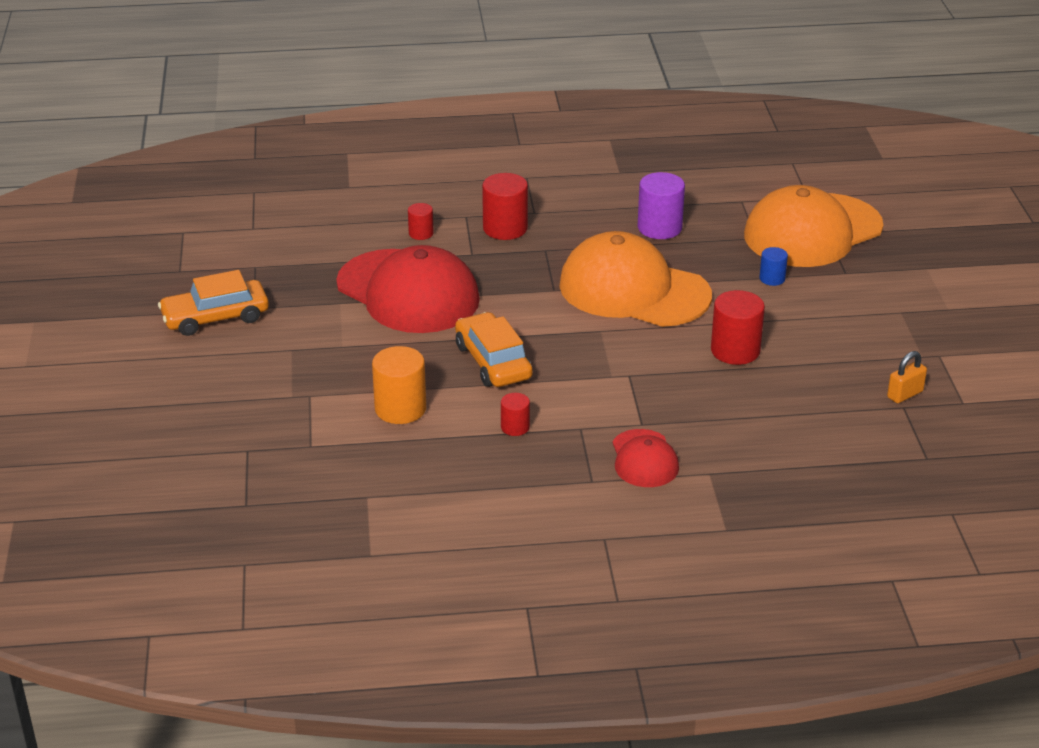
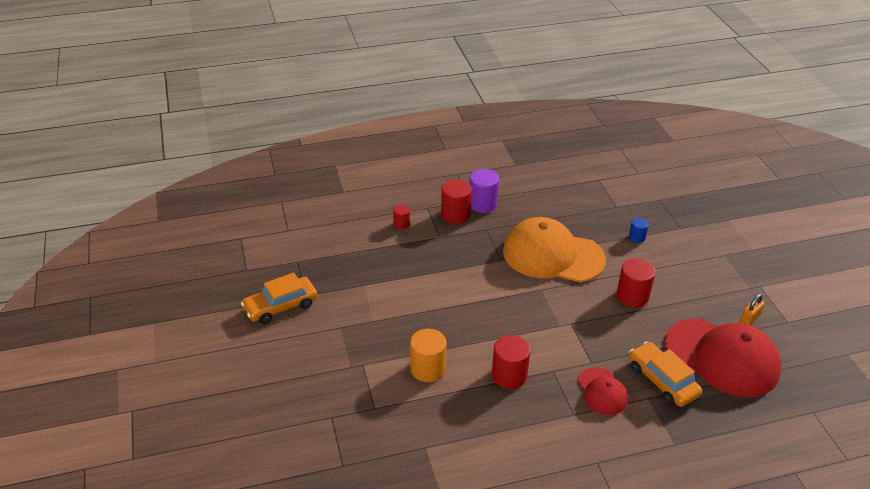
camera: 10 degrees left, 5 degrees up
(408, 292) = (406, 272): red cap -> red cap (722, 357)
(493, 362) = (478, 322): orange car -> orange car (662, 381)
(515, 427) = (509, 375): red cylinder -> red cylinder, size x1.81
(659, 228) = (554, 205): purple cylinder -> purple cylinder (482, 204)
(812, 231) = (649, 198): orange cap -> none

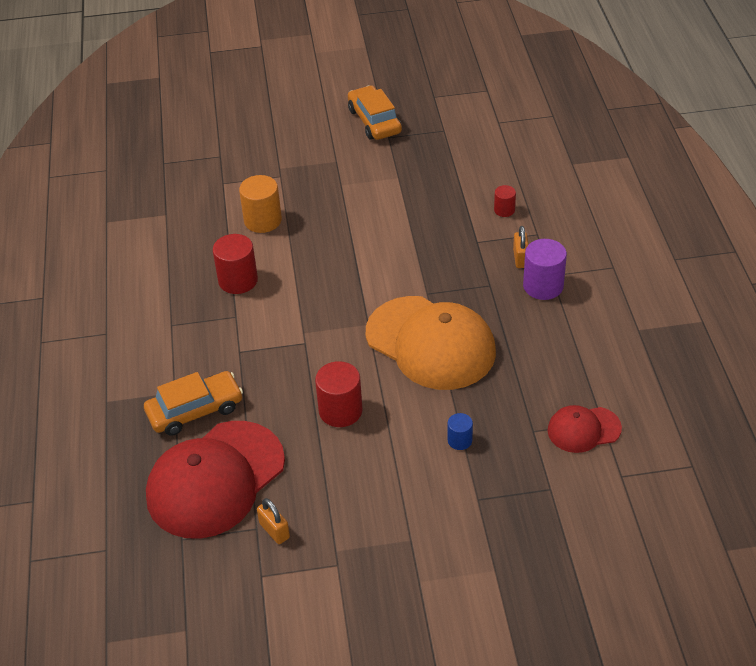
camera: 100 degrees right, 5 degrees up
(455, 215) = (520, 258): red cylinder -> orange padlock
(552, 255) = (430, 343): orange cap -> orange cap turned 105 degrees clockwise
(602, 391) = (194, 353): red cap -> red cap (583, 429)

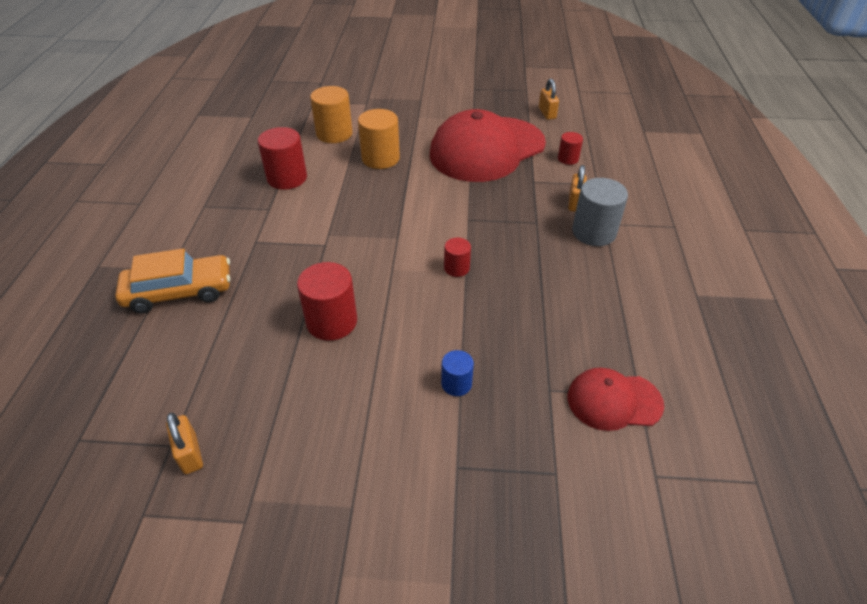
camera: 10 degrees right, 0 degrees up
(215, 479) = (157, 373): red cap -> red cap (487, 149)
(321, 242) = (380, 158): none -> orange cylinder
(374, 121) = (466, 76): orange car -> none
(430, 343) = (456, 268): orange cap -> red cylinder
(472, 157) = (547, 113): none -> orange padlock
(543, 286) = (594, 232): purple cylinder -> grey cylinder

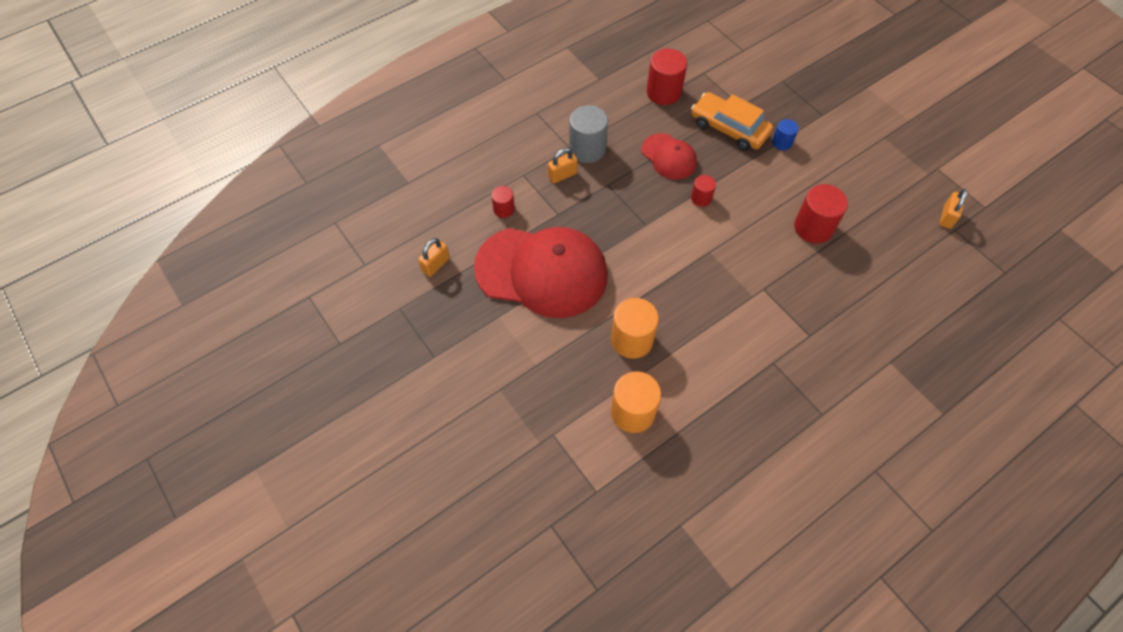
camera: 130 degrees left, 15 degrees up
(179, 292) = (894, 333): orange car -> orange car (729, 128)
(287, 178) = (729, 387): red cylinder -> red cylinder (663, 92)
(614, 401) = (719, 80): red cap -> red cap (669, 157)

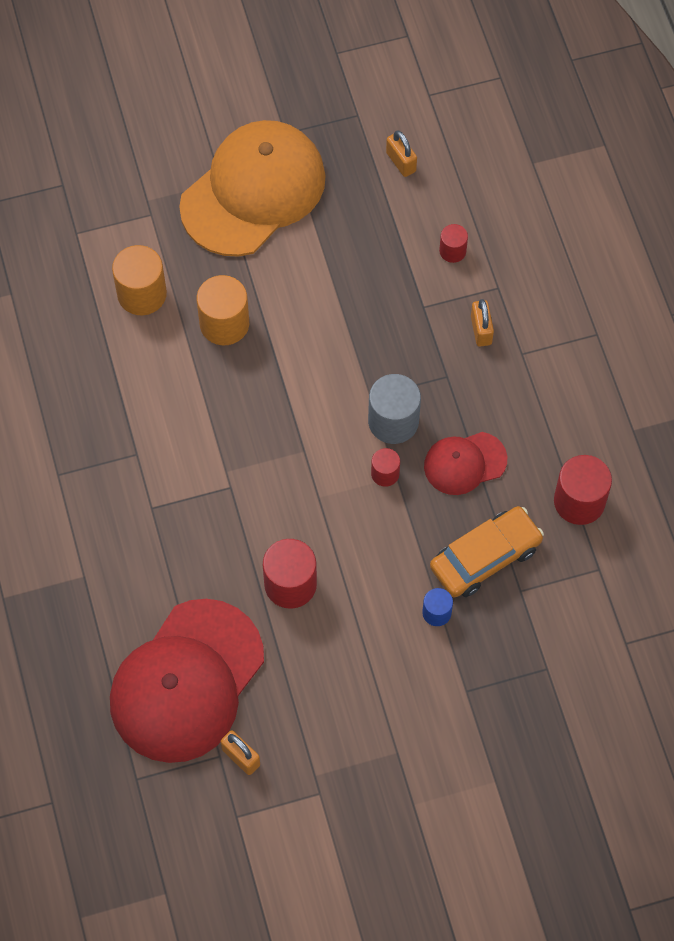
camera: 110 degrees right, 5 degrees up
(500, 361) = (253, 191): none -> orange cap
(542, 272) = (348, 264): red cap -> red cap (186, 681)
(587, 149) = (513, 372): grey cylinder -> grey cylinder (393, 421)

